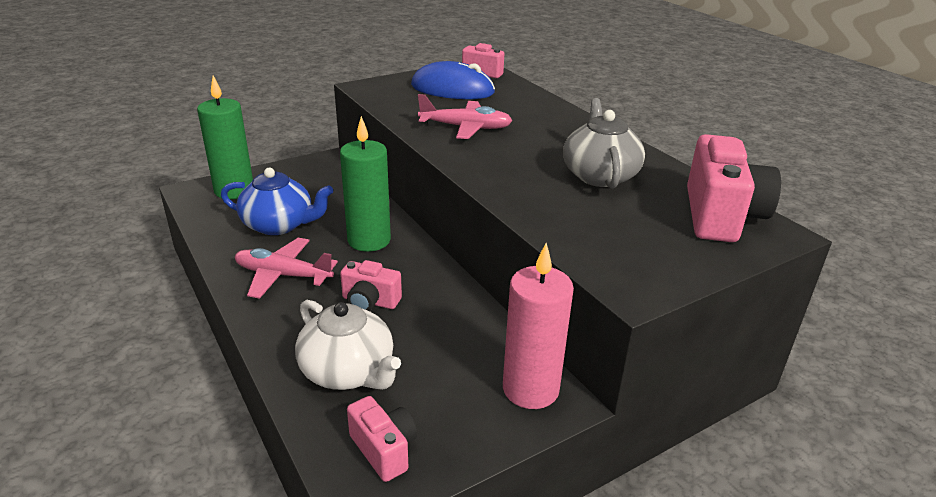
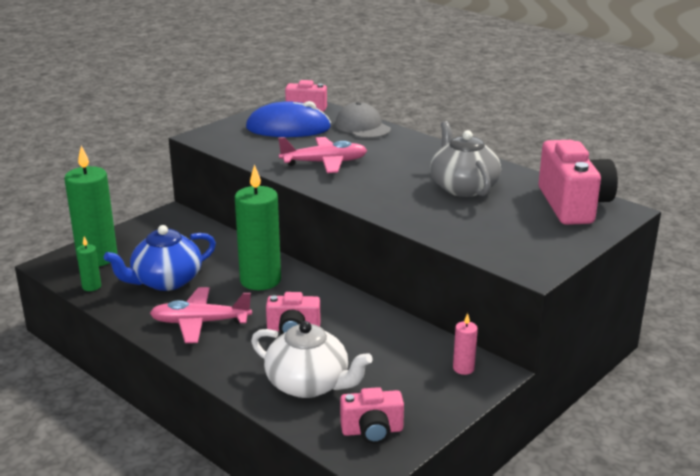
camera: 15 degrees left, 5 degrees down
(209, 218) = (91, 286): none -> green candle
(279, 225) = (166, 281): blue teapot -> blue teapot turned 150 degrees clockwise
(384, 450) = (372, 431): pink camera -> pink camera turned 135 degrees clockwise
(527, 97) = (362, 127): none -> grey cap
(530, 389) = (463, 368): pink candle -> pink candle, size x0.45

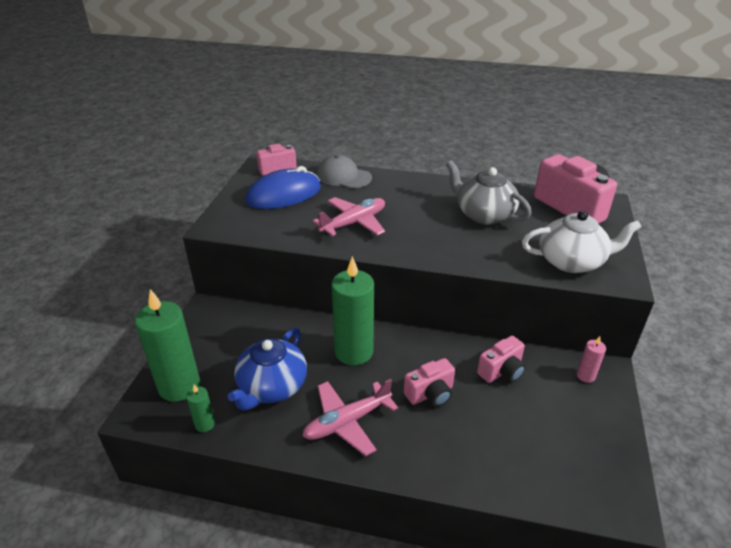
camera: 30 degrees left, 10 degrees up
(309, 384) = (499, 448): white teapot -> white teapot (572, 261)
(372, 431) = (591, 474): pink camera -> pink camera (502, 371)

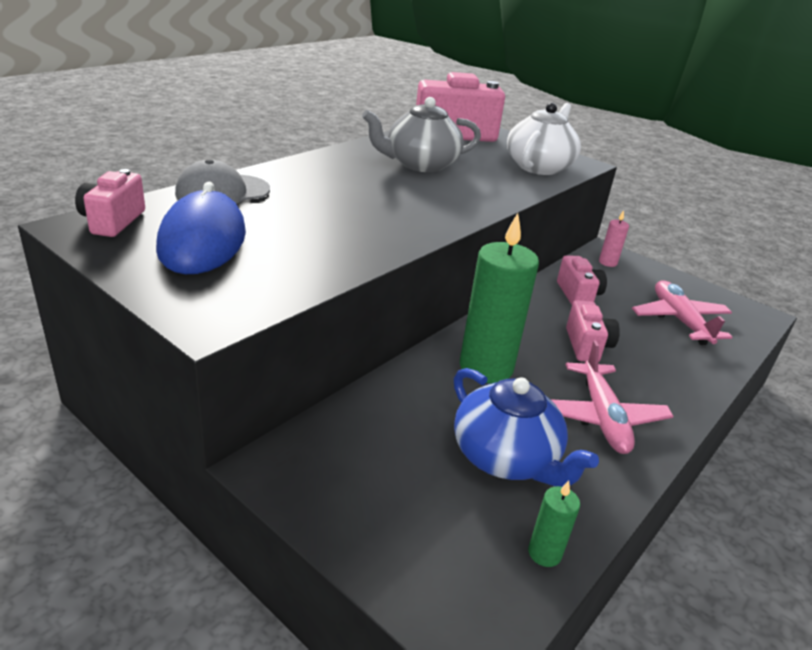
camera: 65 degrees left, 5 degrees down
(179, 386) = (441, 561): green candle -> none
(354, 223) = (348, 224): pink plane -> pink plane (679, 320)

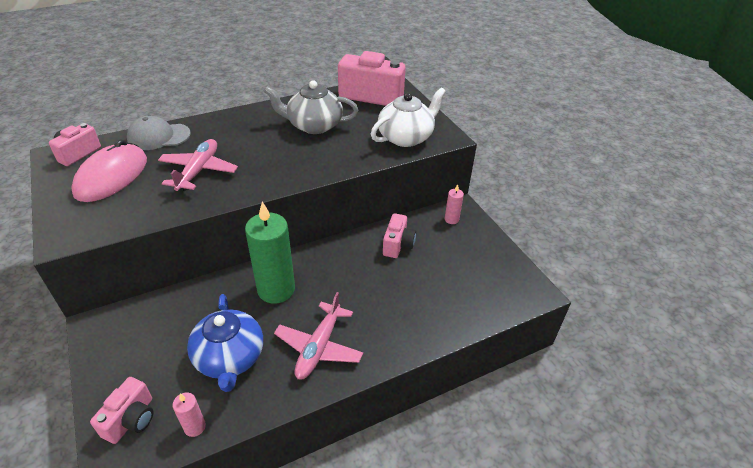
camera: 25 degrees right, 10 degrees up
(202, 241) = (112, 176): blue mouse -> pink mouse
(544, 553) = (195, 427): green candle -> pink candle
(587, 346) = (363, 289): pink camera -> pink camera (131, 419)
(679, 320) = (459, 283): pink plane -> pink plane (198, 171)

